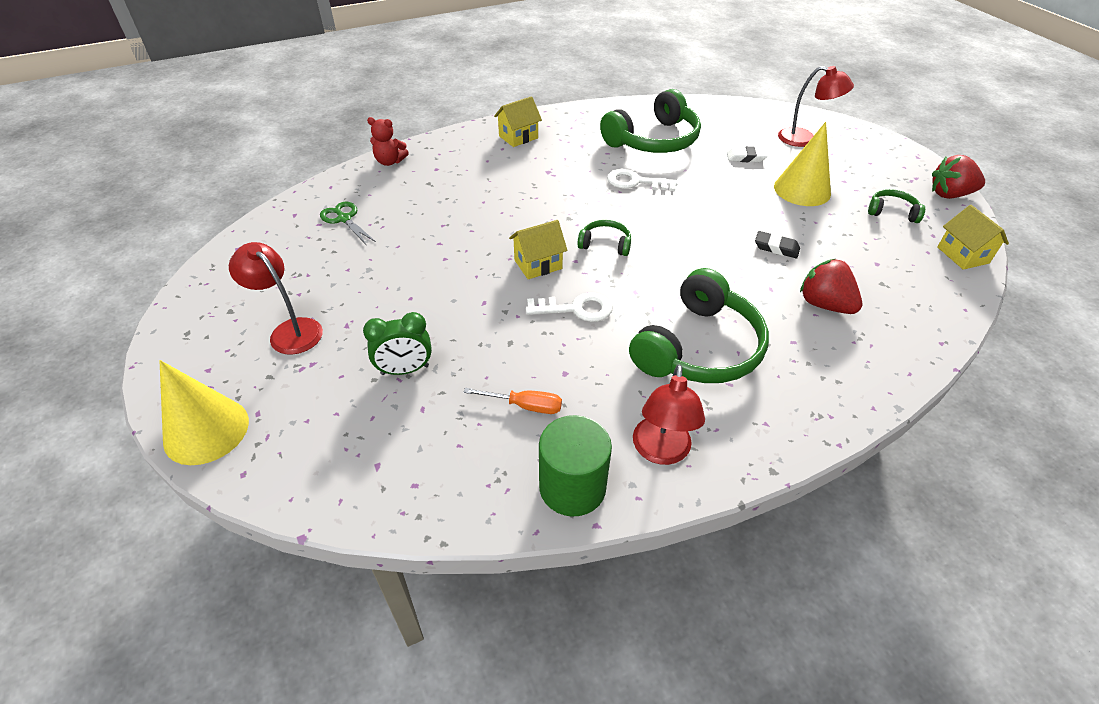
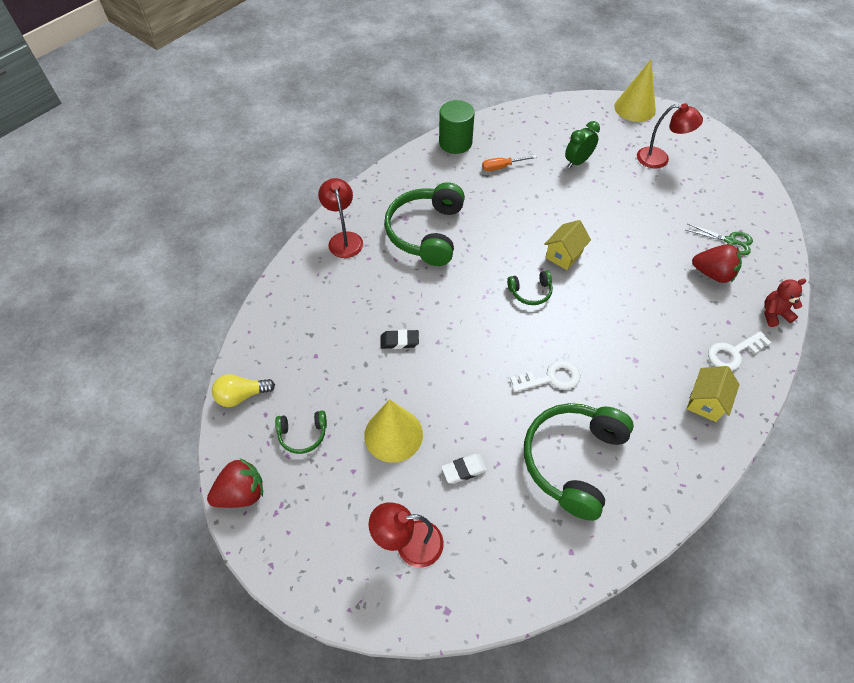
camera: 155 degrees right, 10 degrees up
(576, 309) = (514, 231): white key -> white key (733, 353)
(661, 451) = (422, 170): red lamp -> red lamp (344, 239)
(824, 304) = (353, 296): red strawberry -> red strawberry (712, 274)
(962, 255) = (242, 395): yellow house -> yellow light bulb

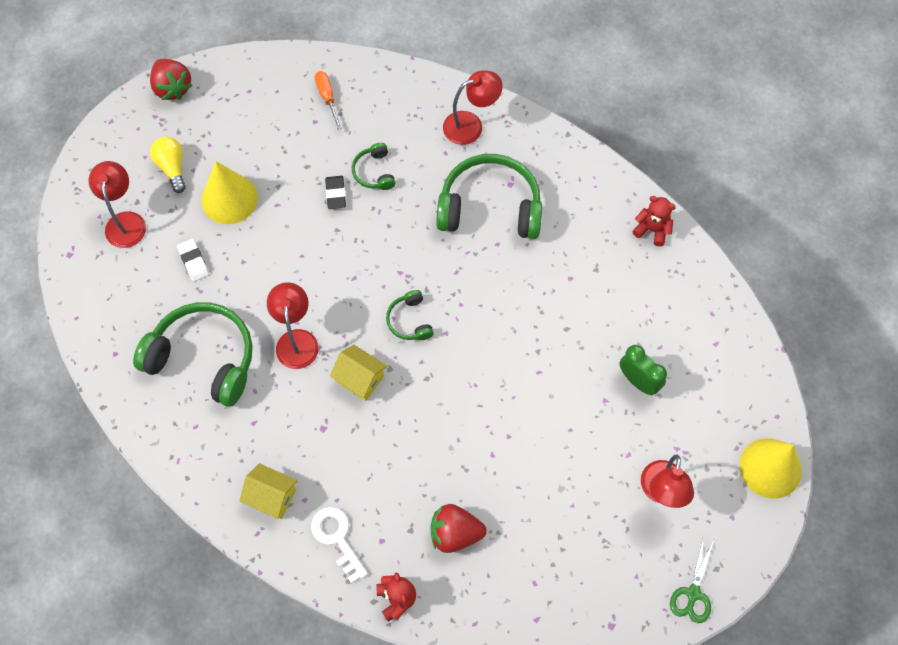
camera: 85 degrees right, 10 degrees up
(242, 395) = (268, 68): yellow light bulb -> yellow light bulb (172, 167)
(303, 434) = (228, 124): green headphones -> green headphones (374, 172)
(455, 143) = (652, 230): green cylinder -> red teddy bear
(502, 167) = (614, 287): orange screwdriver -> orange screwdriver (327, 97)
(550, 378) = (296, 340): white key -> red lamp
(564, 255) = (469, 358): yellow house -> yellow house (360, 379)
(712, 274) = (455, 533): red strawberry -> red strawberry turned 75 degrees clockwise
(730, 241) = (513, 565): green scissors -> green scissors (693, 593)

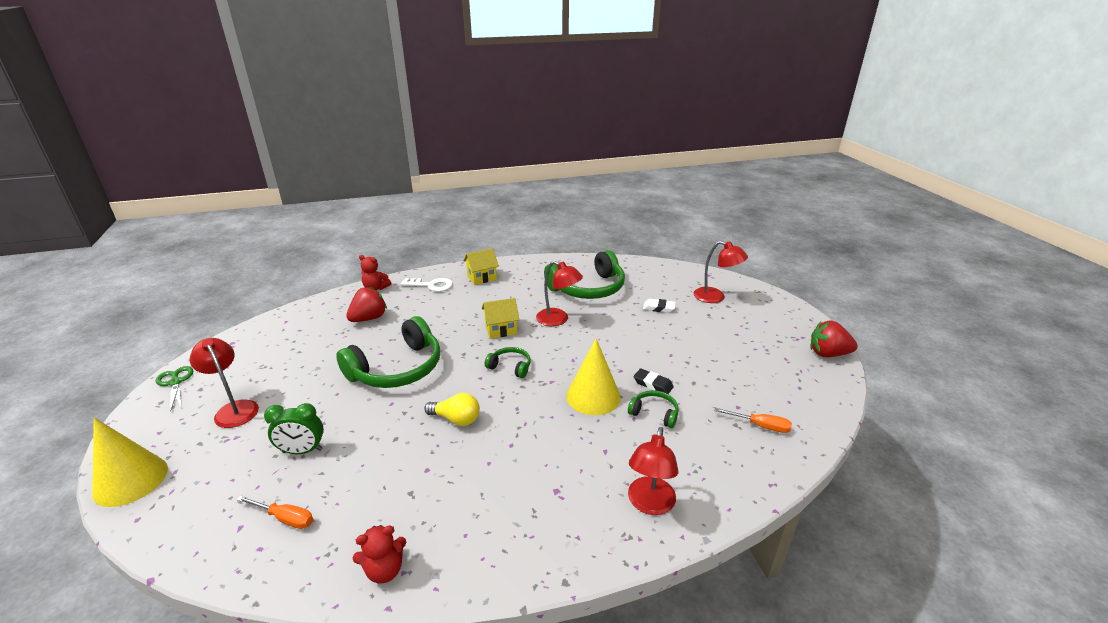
camera: 130 degrees right, 35 degrees down
(172, 167) = (746, 327): yellow light bulb -> yellow light bulb (456, 419)
(229, 199) = (696, 338): yellow cone -> yellow cone (593, 396)
(490, 207) = (548, 462): green headphones -> green headphones (397, 369)
(685, 324) = (285, 518): none -> orange screwdriver

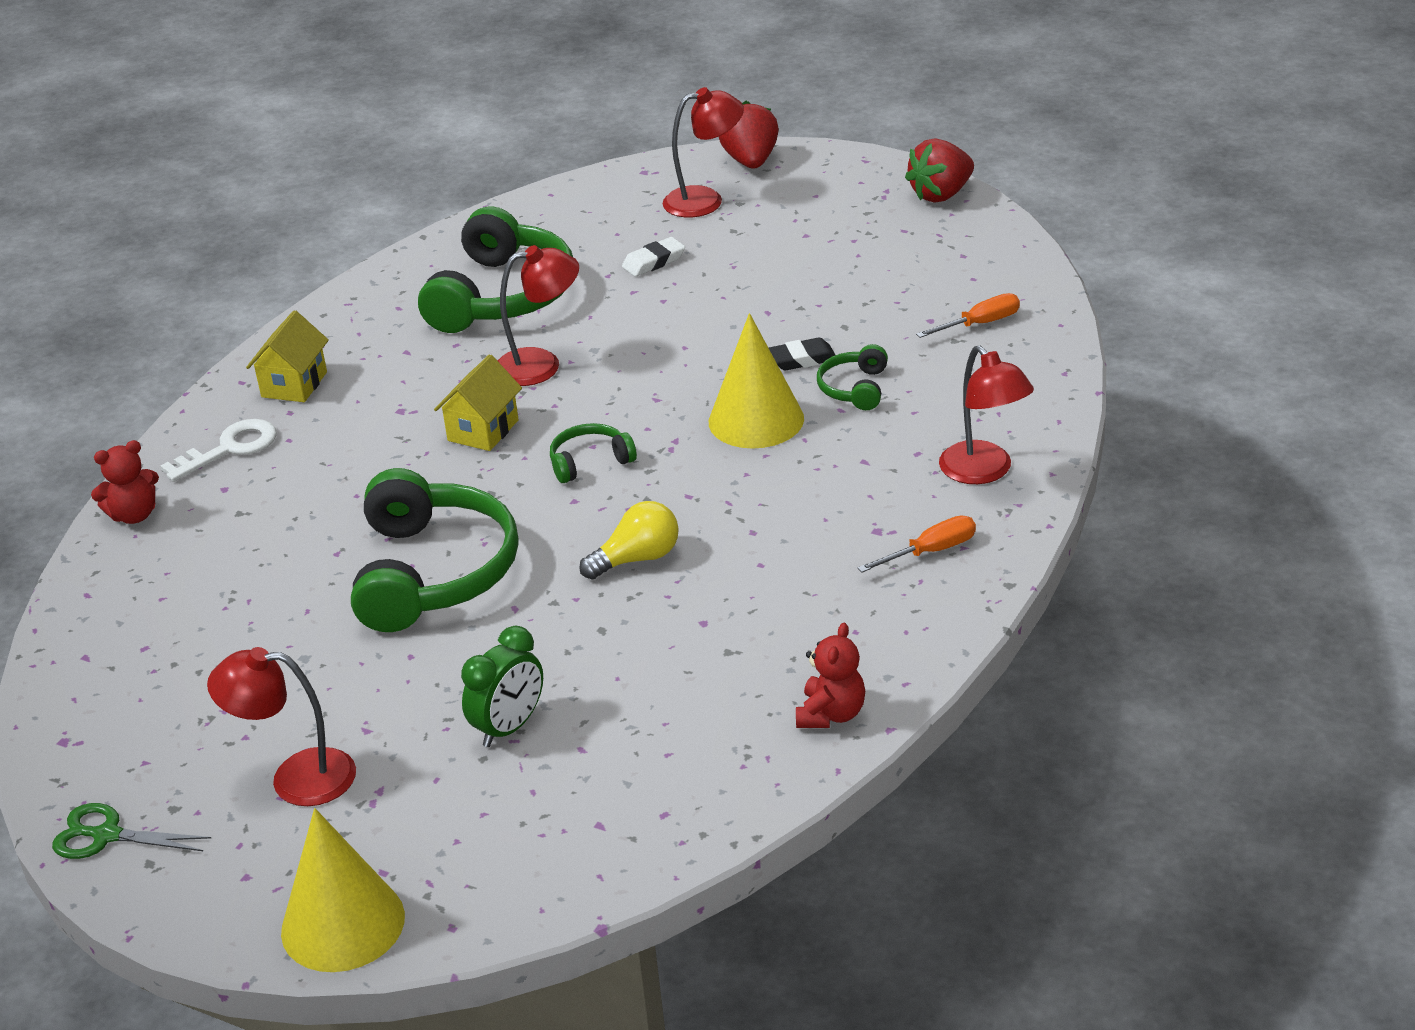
camera: 45 degrees left, 5 degrees up
(285, 518) = (634, 778): orange screwdriver -> orange screwdriver (930, 551)
(369, 318) = (232, 556): red strawberry -> red strawberry (751, 161)
(654, 413) = (854, 388): green headphones -> green headphones turned 60 degrees counterclockwise

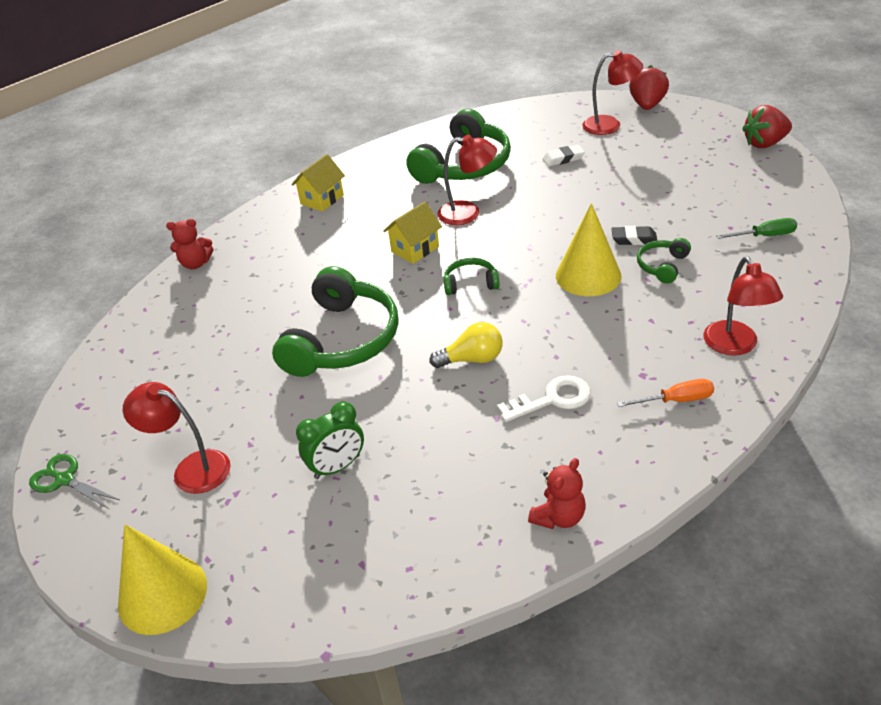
camera: 20 degrees right, 5 degrees up
(230, 449) = (267, 232): white key -> white key (552, 399)
(980, 324) = (764, 236): orange screwdriver -> green screwdriver

